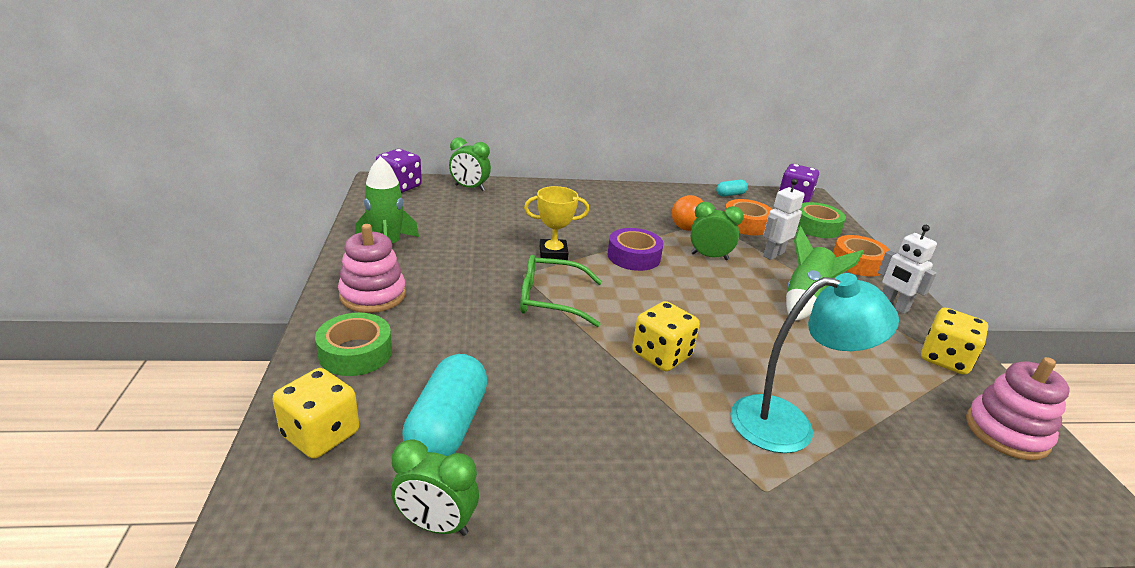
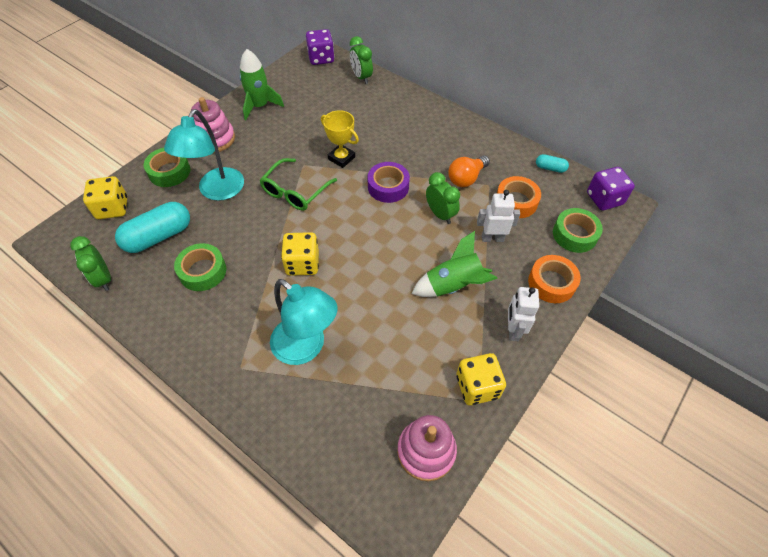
camera: 45 degrees right, 25 degrees up
(457, 341) = (217, 191): none -> turquoise lamp
(550, 300) = (295, 191): green glasses -> green glasses turned 105 degrees counterclockwise
(566, 427) = (203, 271): none -> green tape

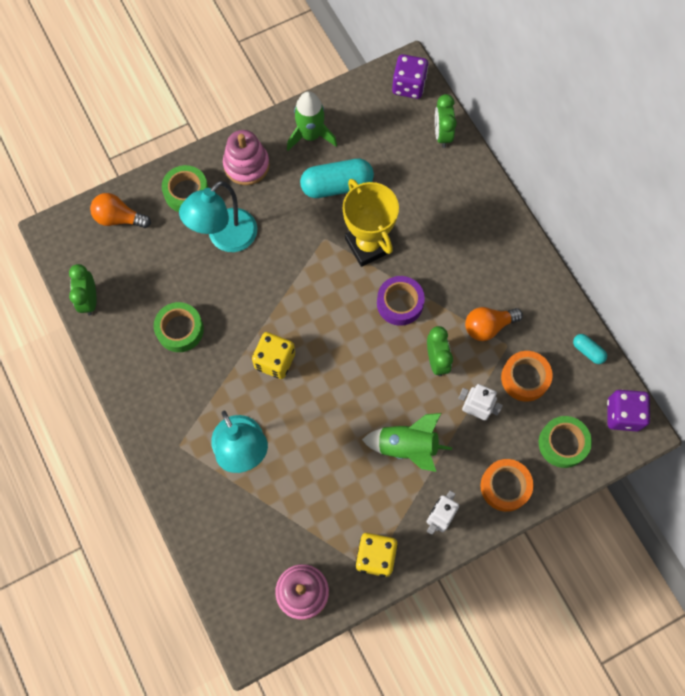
camera: 25 degrees right, 15 degrees up
(112, 208) = (119, 218): yellow dice -> orange light bulb
(158, 236) = (152, 271): turquoise capsule -> turquoise capsule (337, 186)
(295, 191) = (302, 270): green glasses -> none
(341, 158) = (368, 245): yellow trophy -> yellow trophy, size x1.55

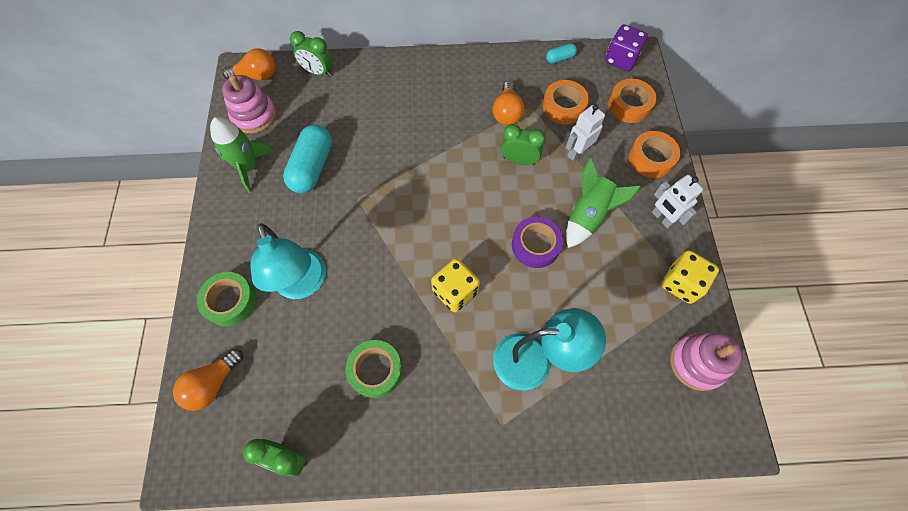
camera: 65 degrees left, 5 degrees down
(246, 165) = (240, 233): pink stacking toy -> pink stacking toy (254, 116)
(368, 245) = (385, 167): yellow trophy -> none
(400, 303) = (453, 166): purple tape -> purple tape (535, 245)
(409, 86) = (256, 76): purple dice -> orange light bulb
(562, 443) = (629, 105): green tape -> orange tape

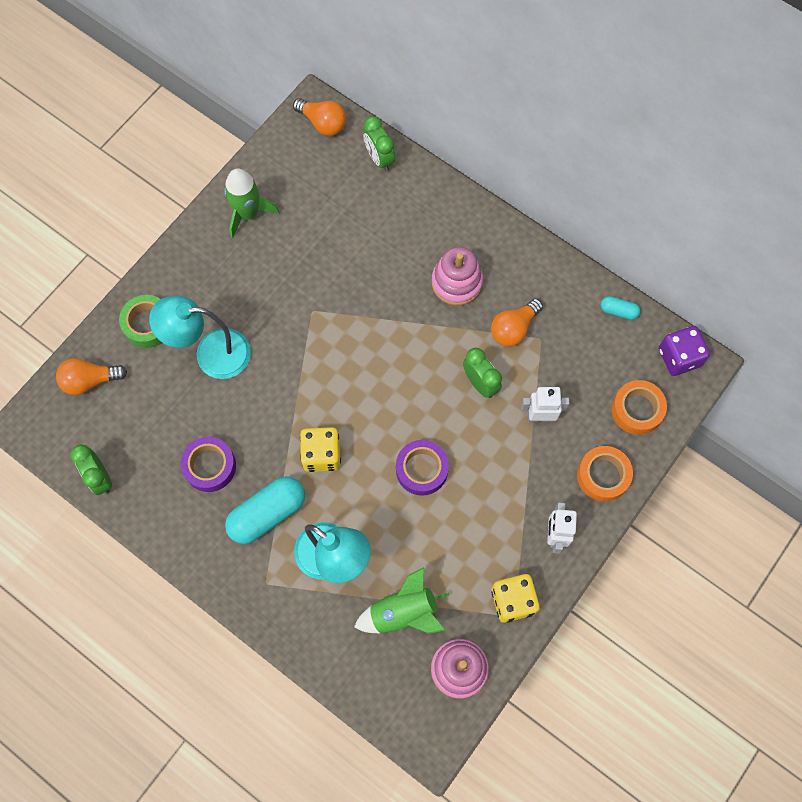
camera: 40 degrees right, 5 degrees up
(254, 116) = (290, 164): pink stacking toy -> pink stacking toy (456, 282)
(303, 285) = (211, 353): turquoise lamp -> turquoise lamp turned 75 degrees clockwise
(312, 167) = (299, 253): turquoise capsule -> turquoise capsule (267, 514)
(376, 370) = (210, 466): green tape -> purple tape
(563, 107) = (572, 363): orange tape -> none
(588, 216) = (492, 481): green rocket -> green rocket (403, 613)

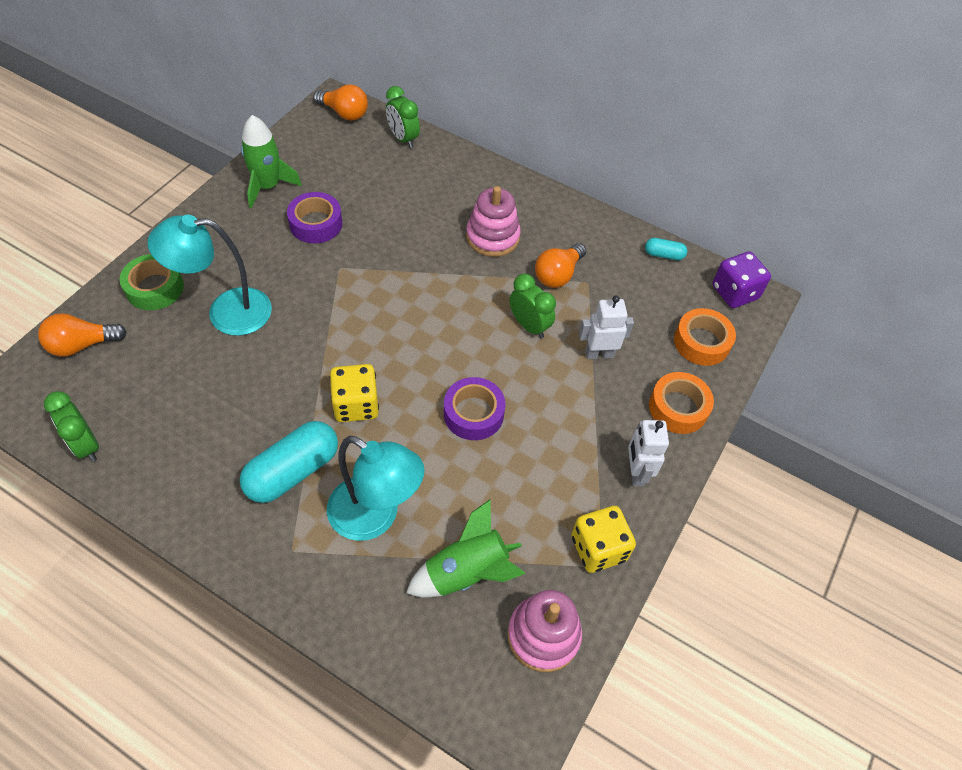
camera: 10 degrees left, 15 degrees down
(210, 466) = (222, 425): purple tape -> purple tape (316, 224)

